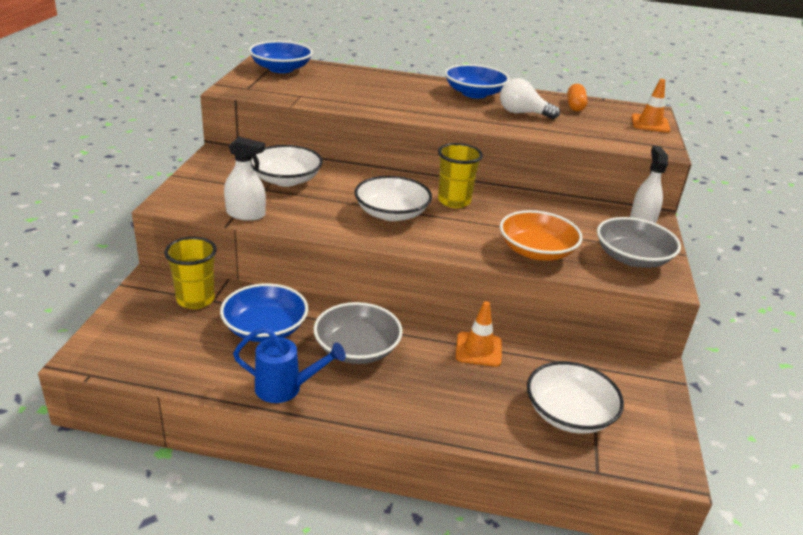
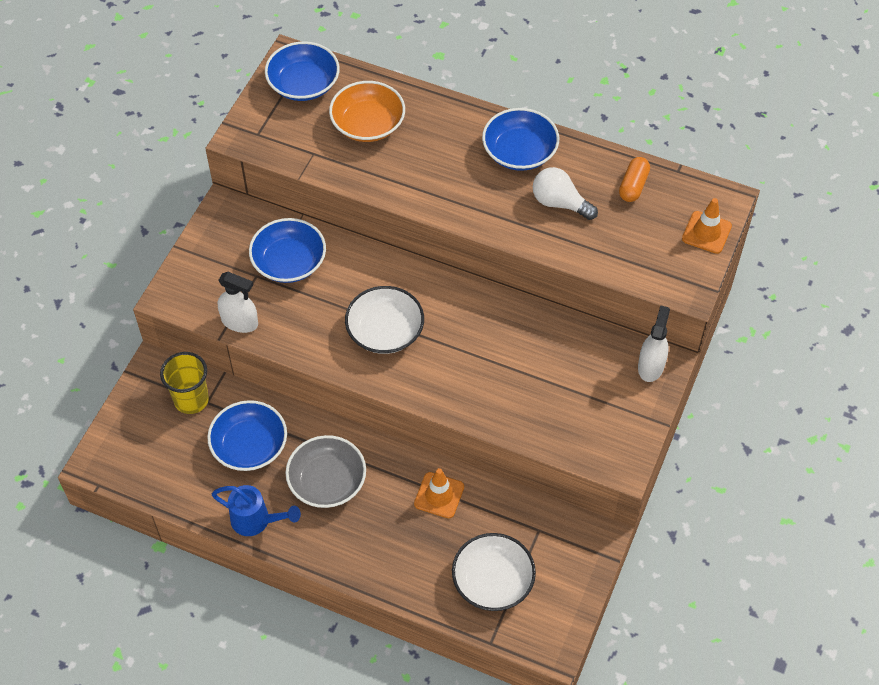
camera: 15 degrees right, 25 degrees up
(286, 179) = (289, 262): white bowl -> blue bowl
(454, 201) = (457, 314): yellow cup -> none
(536, 251) = (513, 406): orange bowl -> orange bowl (368, 124)
(632, 258) = (608, 425): grey bowl -> none

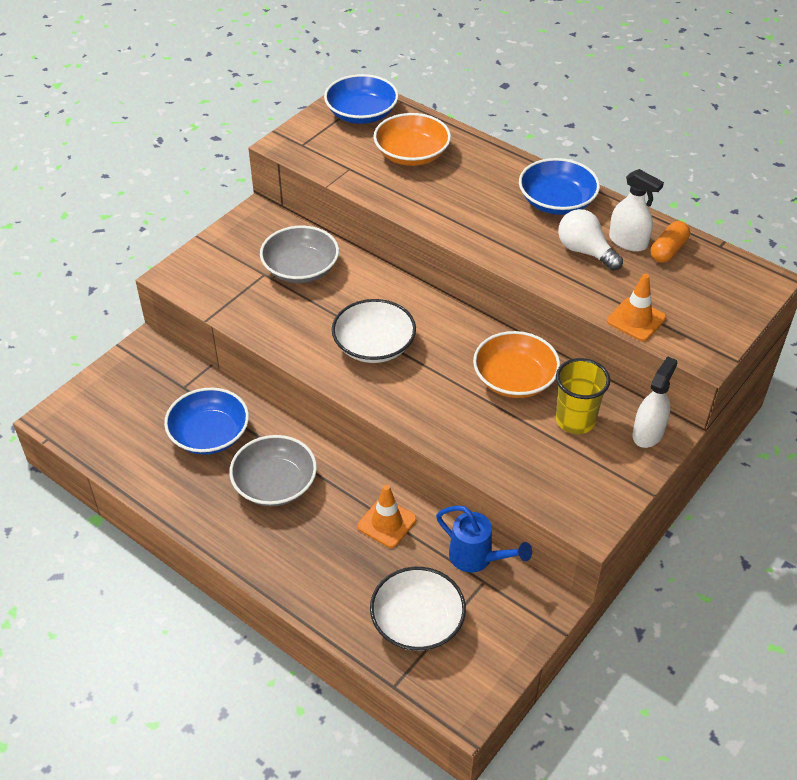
camera: 15 degrees right, 10 degrees down
(191, 400) = (169, 382): yellow cup -> yellow cup (575, 420)
(240, 322) = (232, 309): white spray bottle -> white spray bottle (628, 241)
(256, 521) = (189, 505): blue watering can -> blue watering can (477, 558)
(289, 262) = (300, 269): blue bowl -> grey bowl
(522, 338) = (514, 379): none -> orange bowl
(706, 232) = (738, 305): orange traffic cone -> orange traffic cone (636, 319)

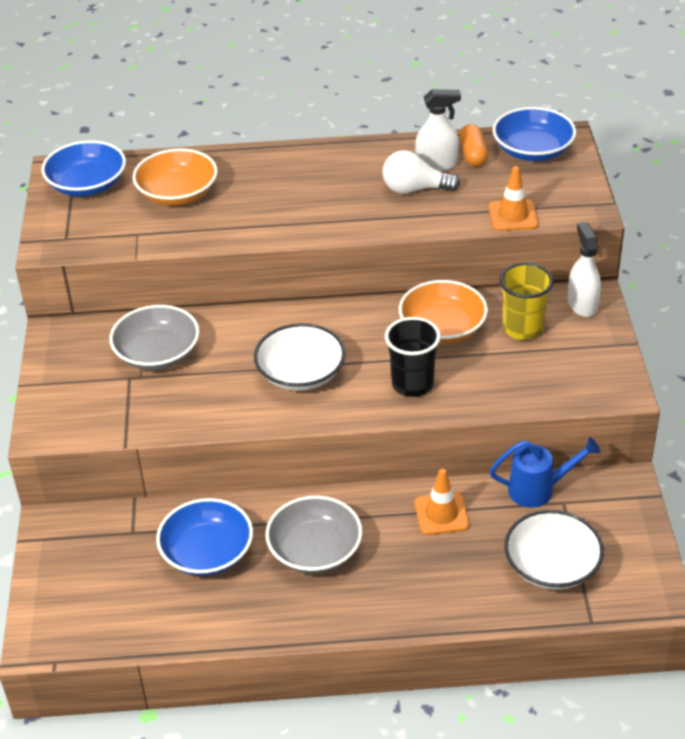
camera: 40 degrees left, 5 degrees down
(440, 407) = (412, 384): none -> black cup
(556, 201) = (345, 165): blue bowl -> blue bowl (532, 150)

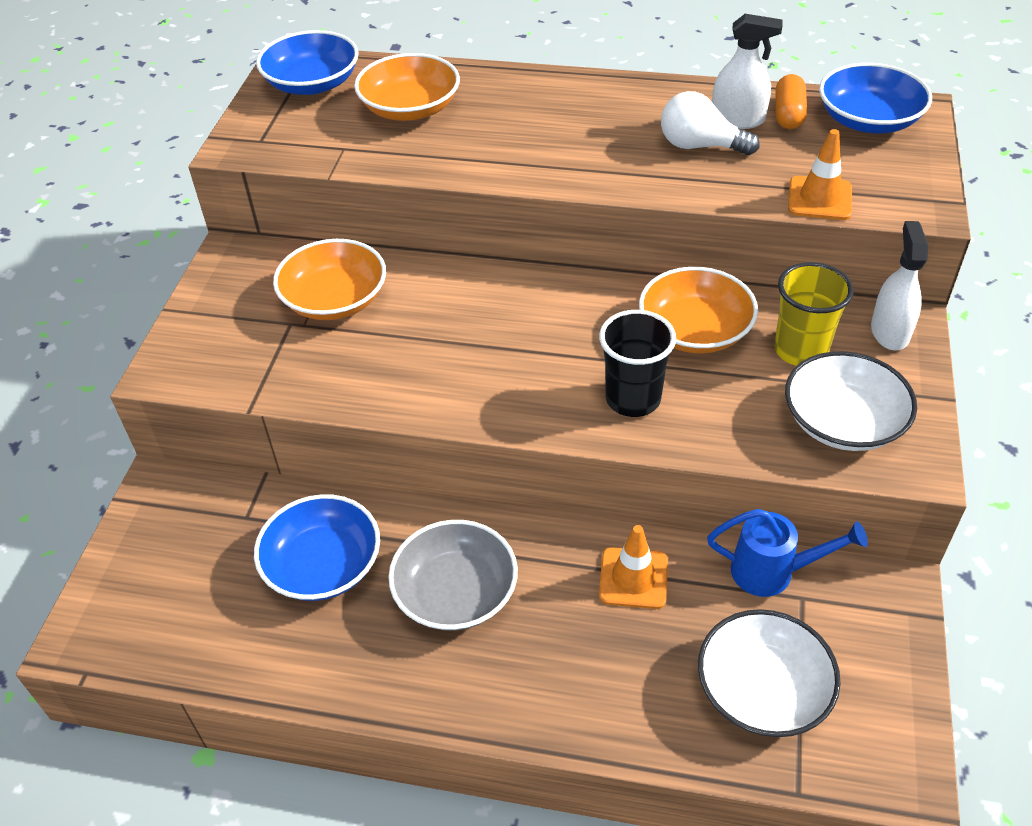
camera: 15 degrees right, 5 degrees up
(157, 353) = (335, 299): grey bowl -> orange bowl
(301, 373) = (496, 357): white bowl -> white bowl (843, 422)

